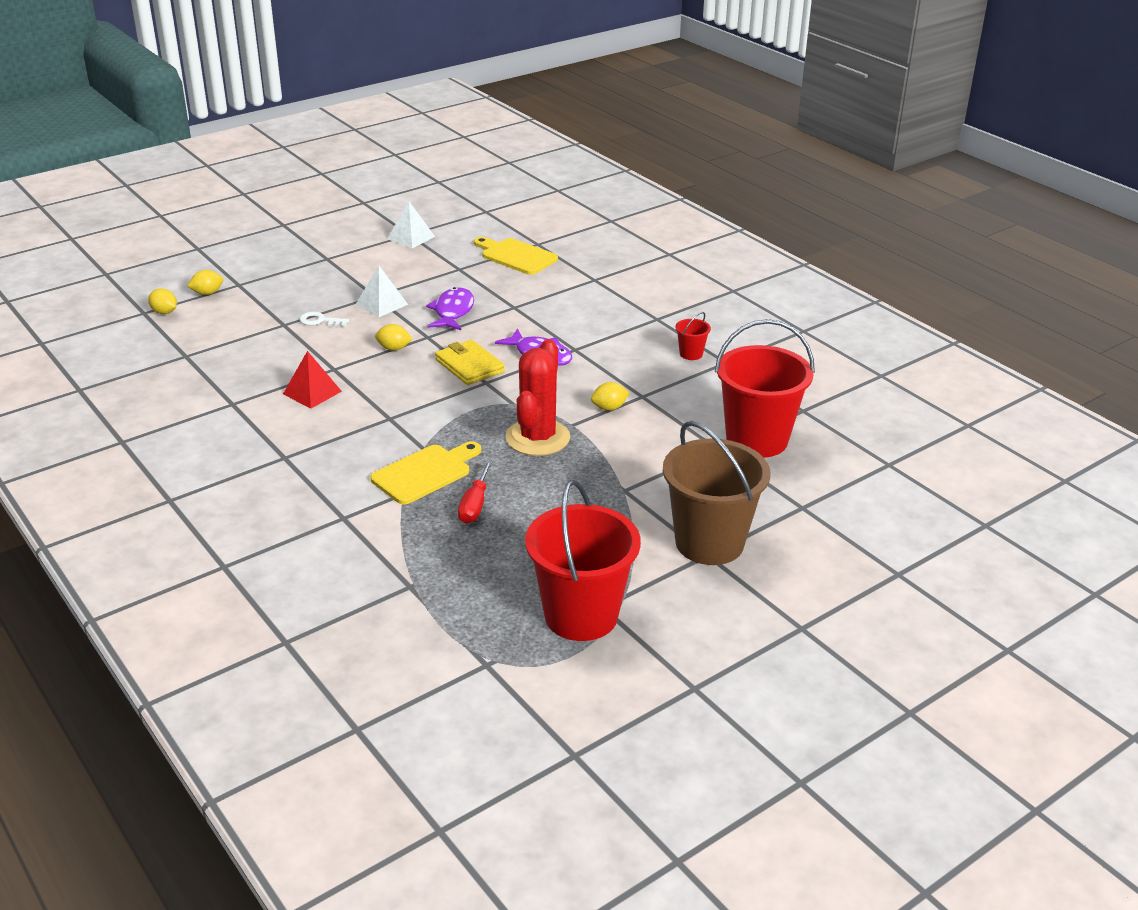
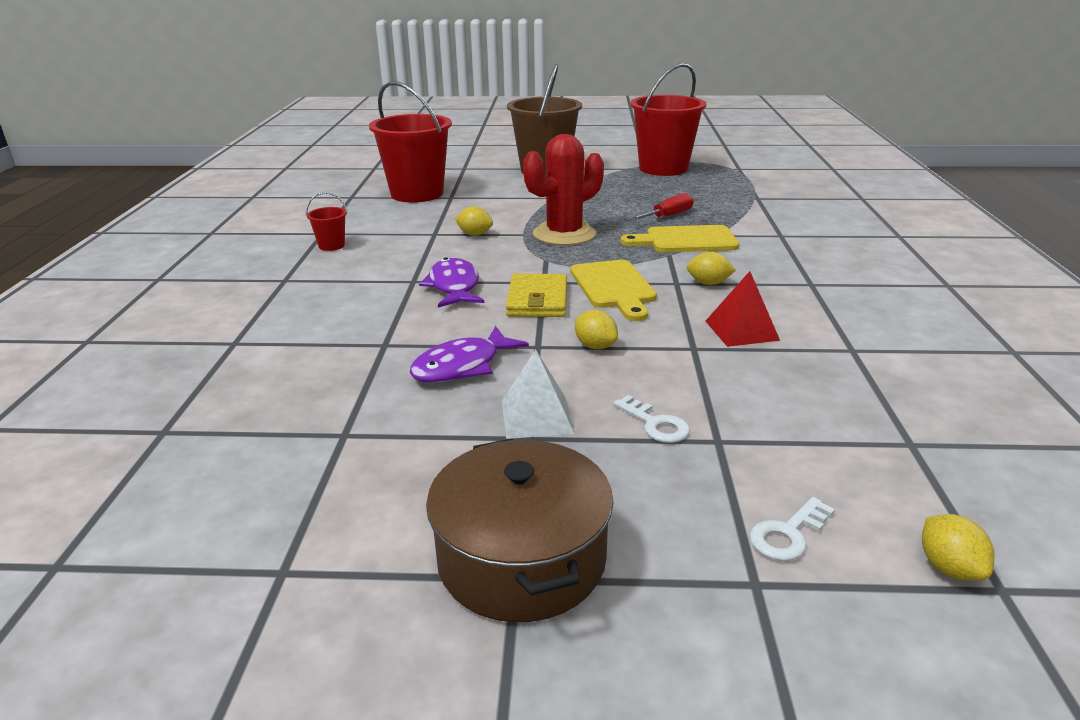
camera: 140 degrees left, 5 degrees down
(207, 293) = (837, 587): yellow lemon -> yellow lemon (708, 283)
(232, 301) = (788, 534): none -> white key
(330, 262) = (522, 559): none -> brown pot
(411, 237) = (295, 557): white pyramid -> none
(516, 256) = (234, 421): yellow cutting board -> yellow cutting board (614, 287)

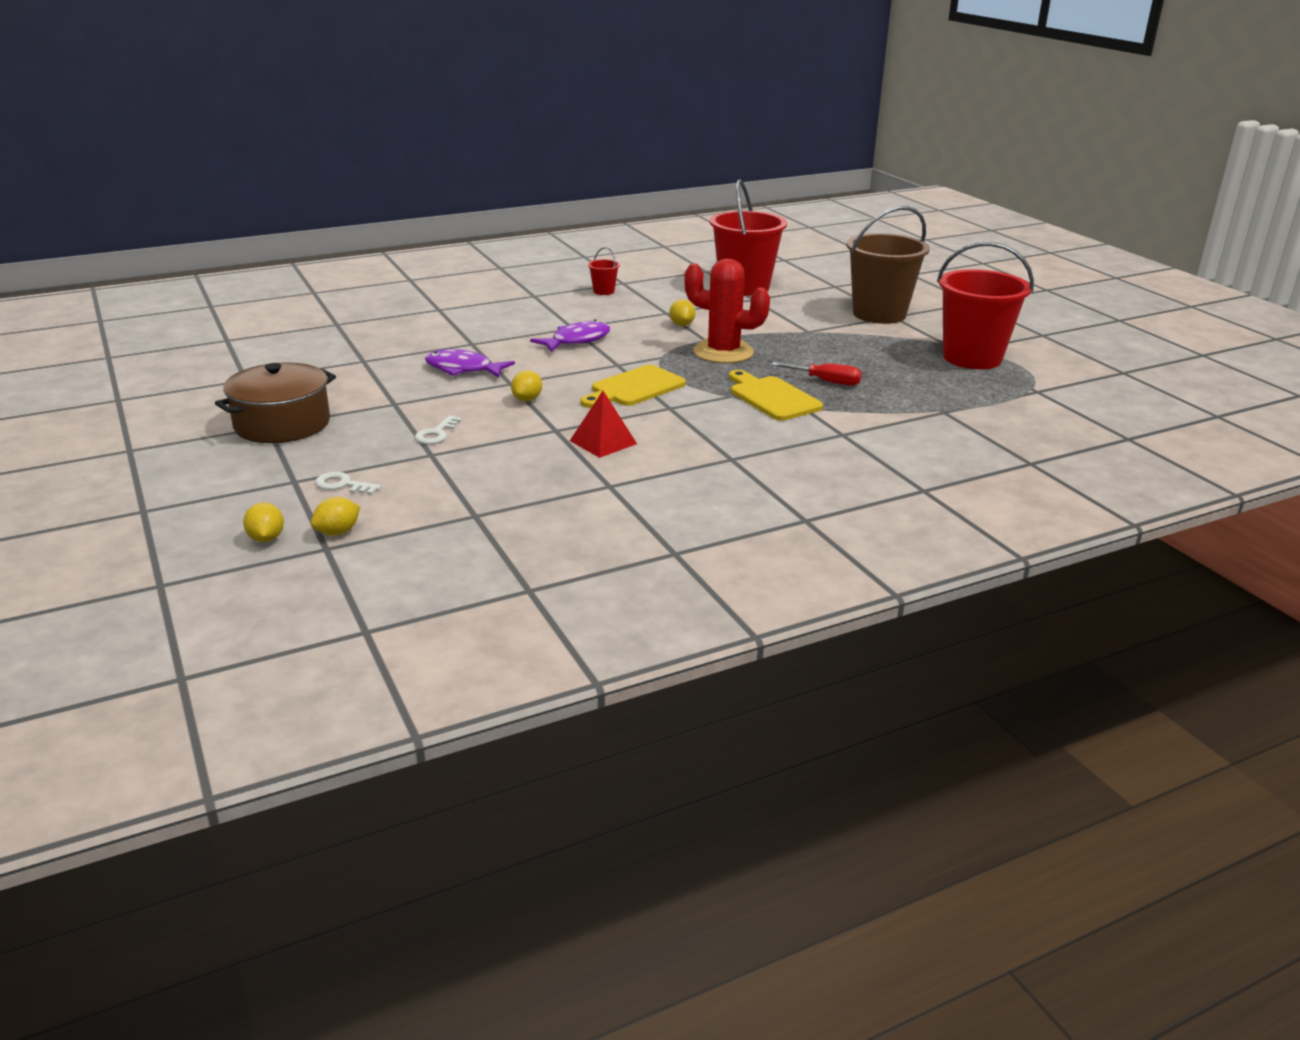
camera: 60 degrees right, 0 degrees up
(536, 417) = (418, 401): white pyramid -> none
(537, 300) = (582, 369): yellow wallet -> none
(708, 283) = (682, 419): yellow lemon -> yellow lemon (266, 538)

